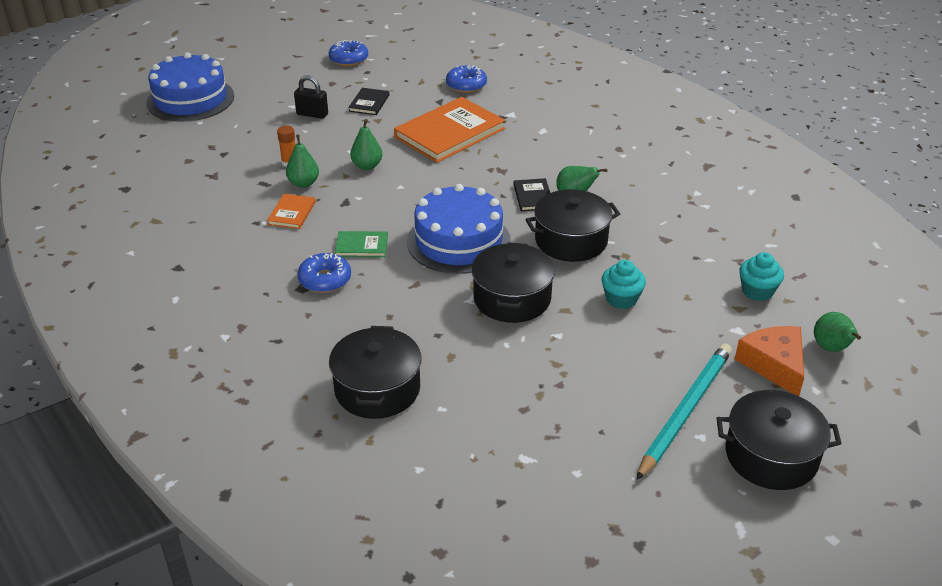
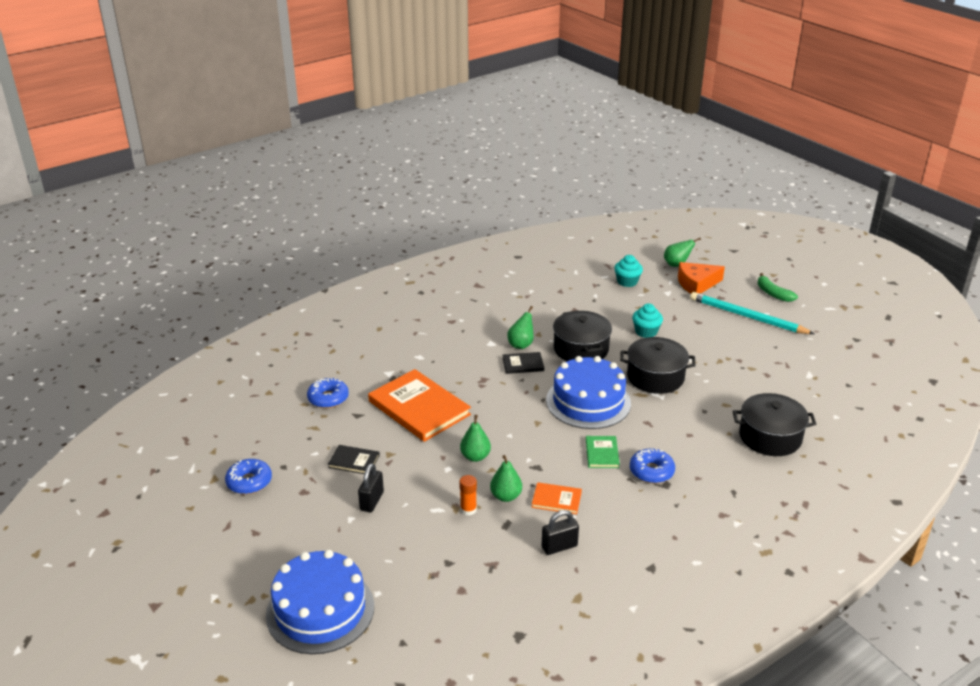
camera: 90 degrees left, 5 degrees down
(224, 212) = (559, 547): none -> black padlock
(771, 456) = (773, 293): black pot -> green banana

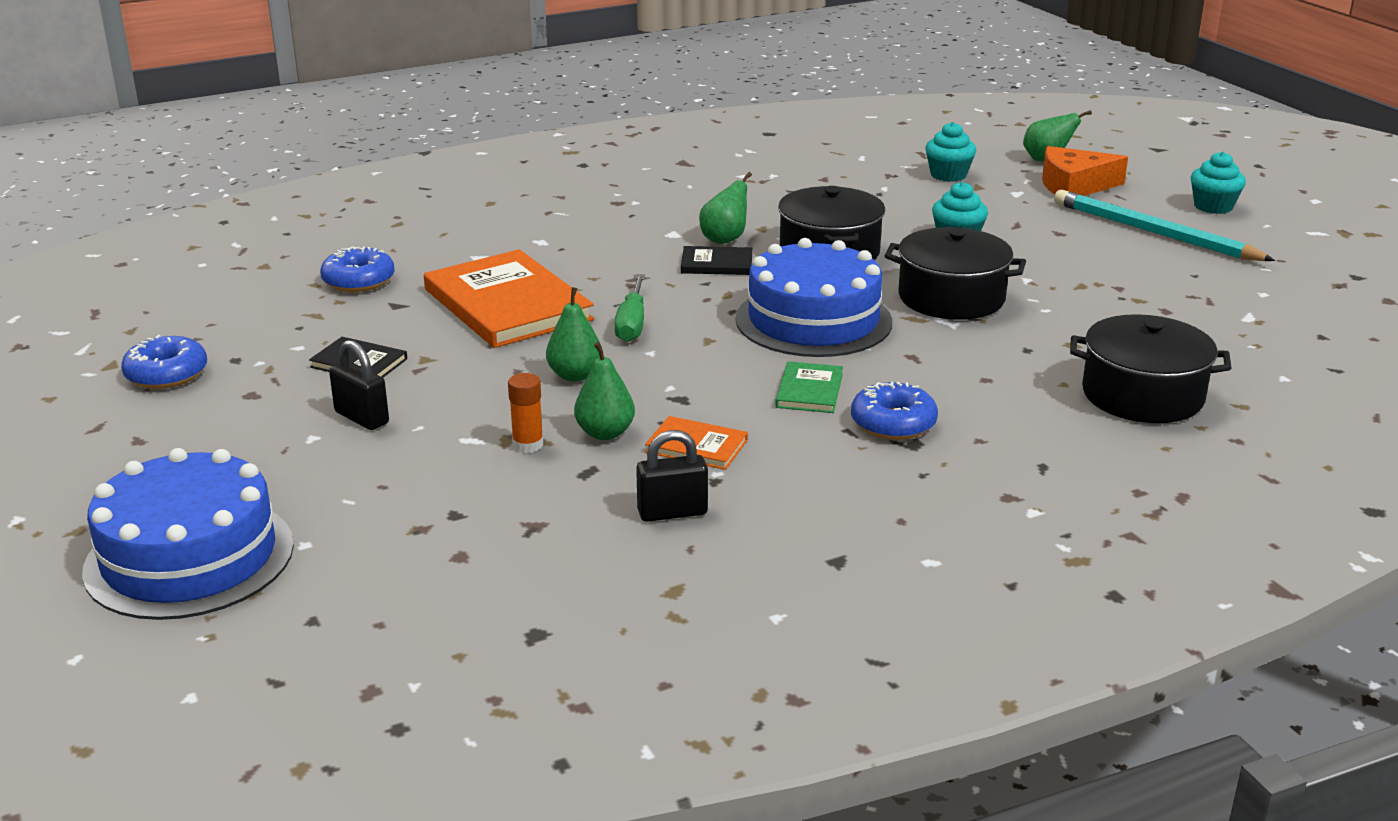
camera: 10 degrees right, 5 degrees down
(372, 501) = (362, 418): black padlock -> black padlock turned 75 degrees counterclockwise
(492, 415) = (632, 324): none -> green screwdriver
(773, 293) = (1213, 206): green banana -> turquoise cupcake

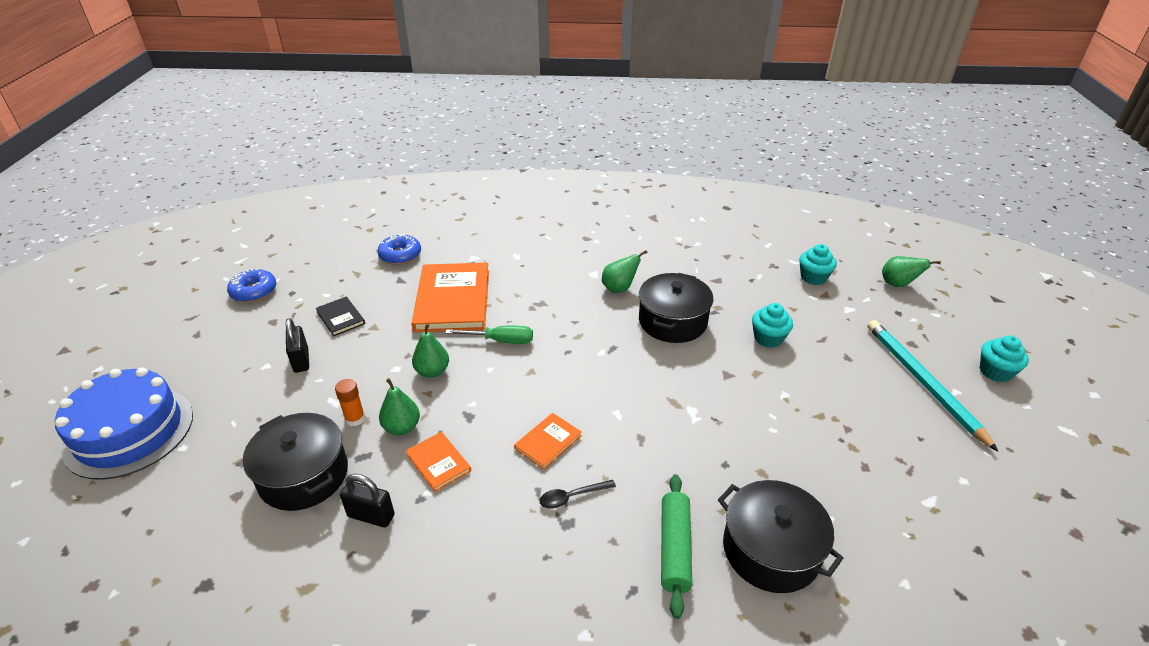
camera: 30 degrees right, 10 degrees up
(632, 324) = (501, 341): green screwdriver -> green screwdriver turned 120 degrees counterclockwise
(716, 264) = (595, 308): black book -> none
(809, 390) = (548, 442): green book -> orange book
(813, 320) = (608, 379): blue cake -> none
(893, 423) = (571, 497): blue donut -> black spoon
(951, 298) = (715, 392): black pot -> black pot (304, 475)
(1049, 424) = (675, 548): none -> green rolling pin
(1074, 186) = (898, 315): orange cheese -> none

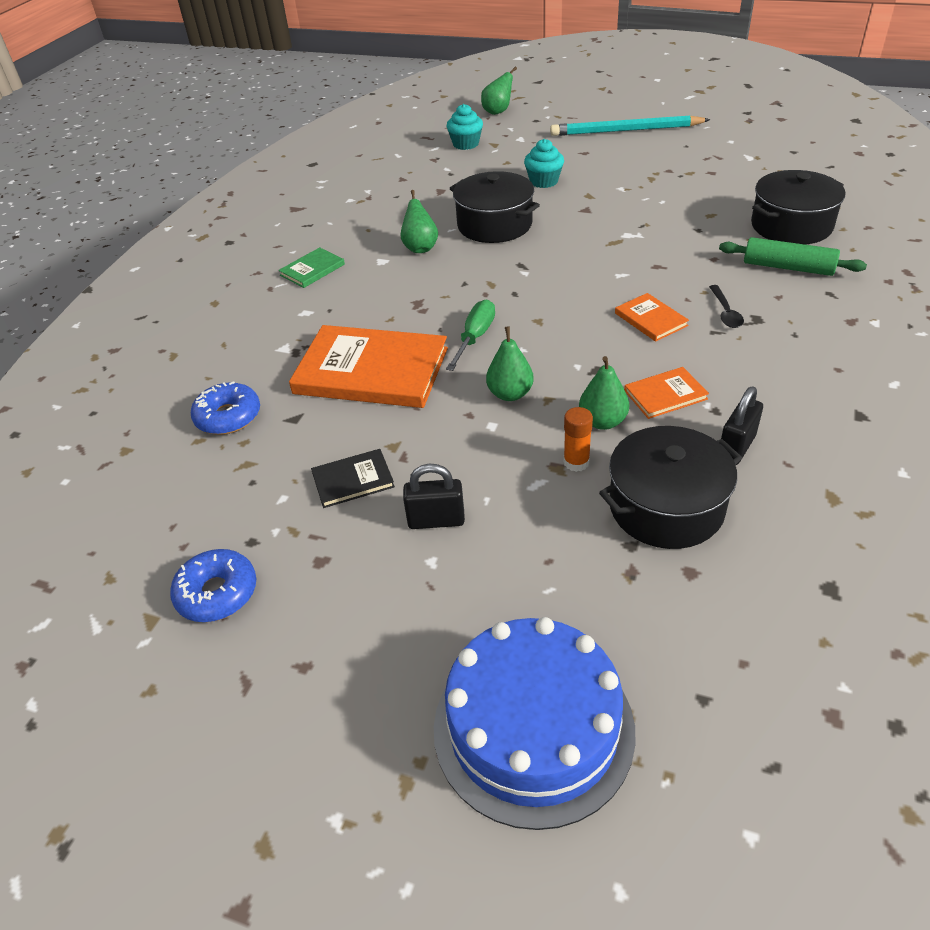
camera: 70 degrees left, 5 degrees up
(570, 245) = (312, 270): none -> green book
(995, 372) = (623, 103): turquoise cupcake -> none

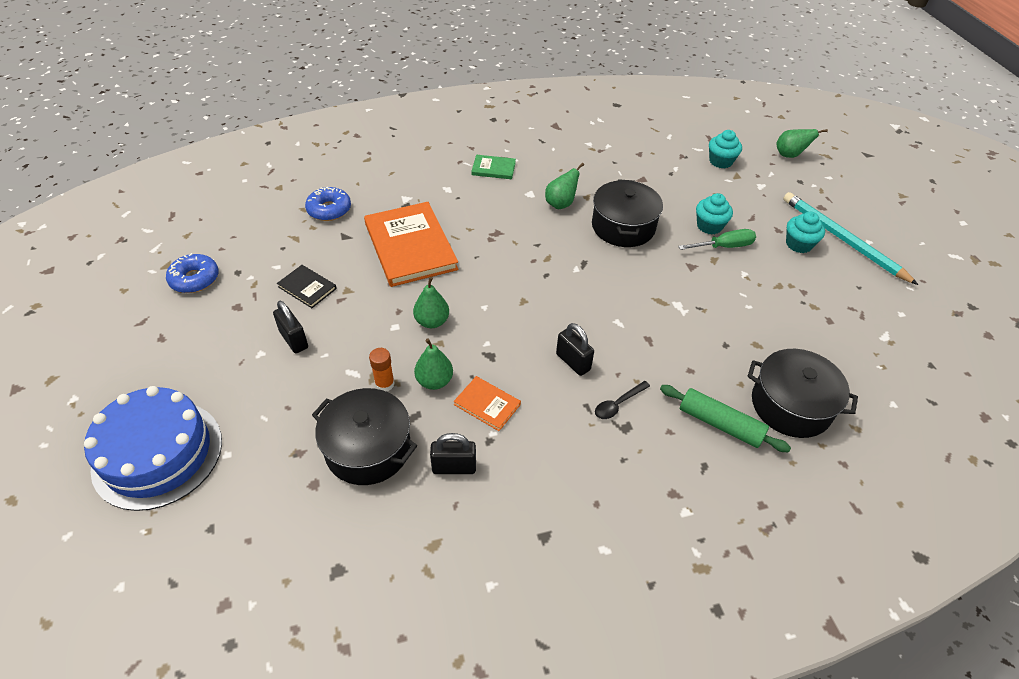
camera: 50 degrees right, 5 degrees up
(475, 337) = (480, 277): green screwdriver -> green screwdriver (724, 246)
(611, 150) = (798, 244): none -> turquoise cupcake
(650, 319) = (573, 362): orange book -> black padlock
(788, 267) = (720, 424): green rolling pin -> green rolling pin turned 45 degrees counterclockwise

